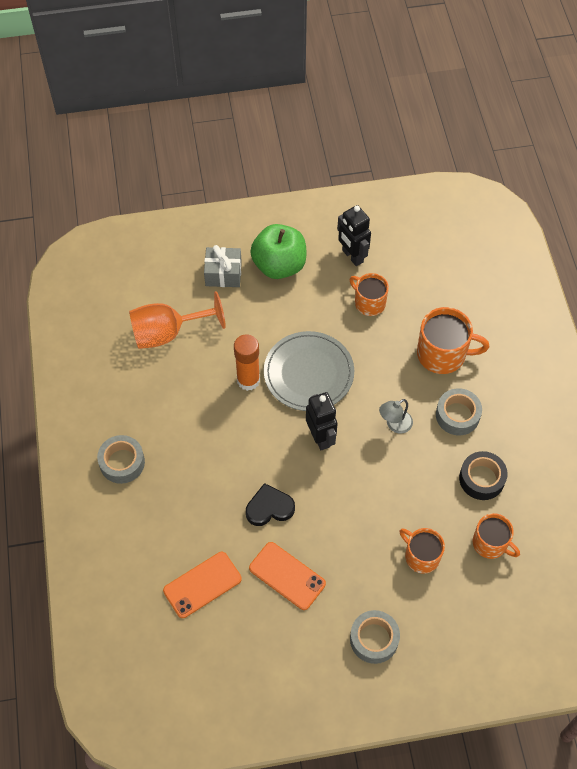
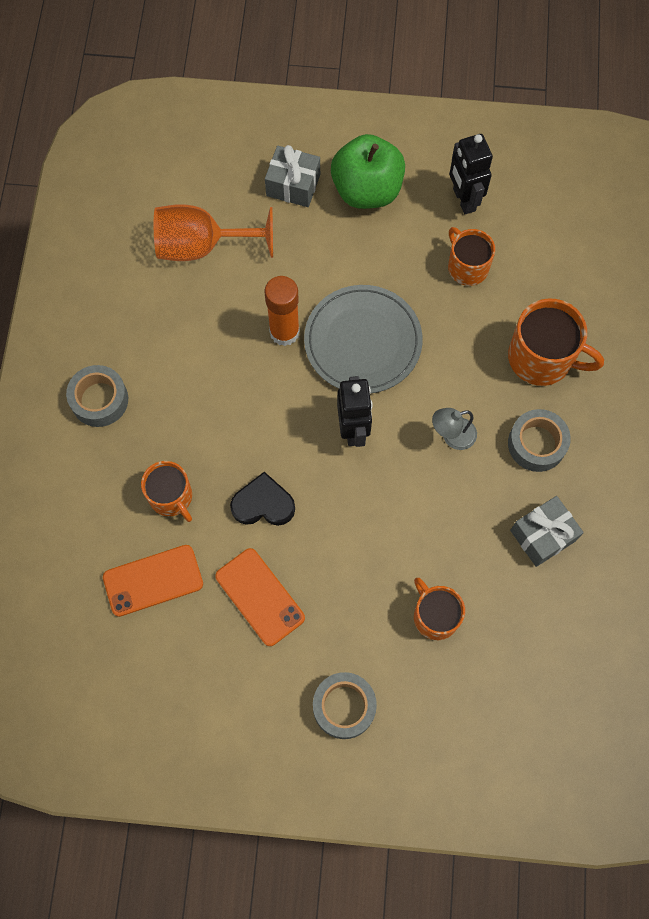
camera: 15 degrees right, 10 degrees up
(481, 479) = (542, 535): black tape -> grey gift
(490, 543) = (528, 623): orange mug -> orange mug (171, 497)

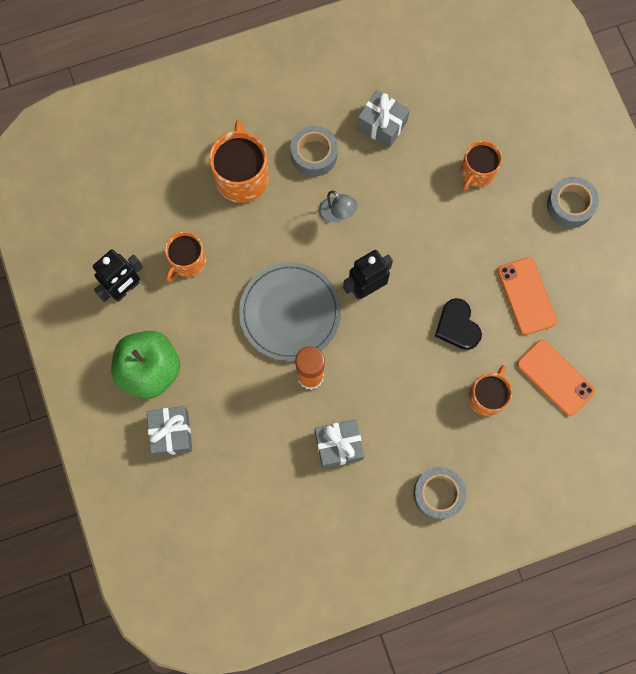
camera: 115 degrees left, 5 degrees up
(200, 328) = (338, 445): none -> grey gift
(202, 246) = (264, 481): orange goblet -> none
(260, 597) = (526, 296): orange phone -> orange phone turned 45 degrees counterclockwise

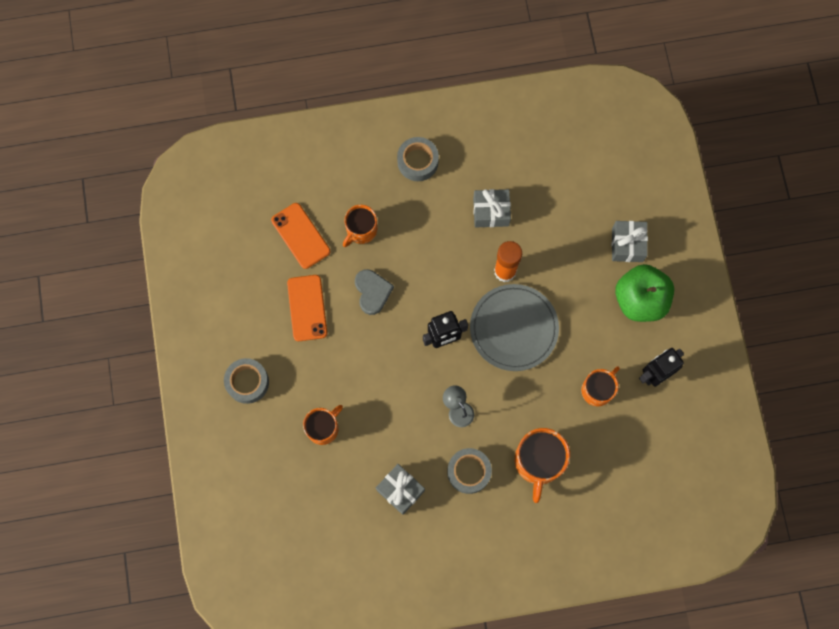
camera: 170 degrees left, 0 degrees up
(457, 326) = (372, 292): black heart -> grey heart

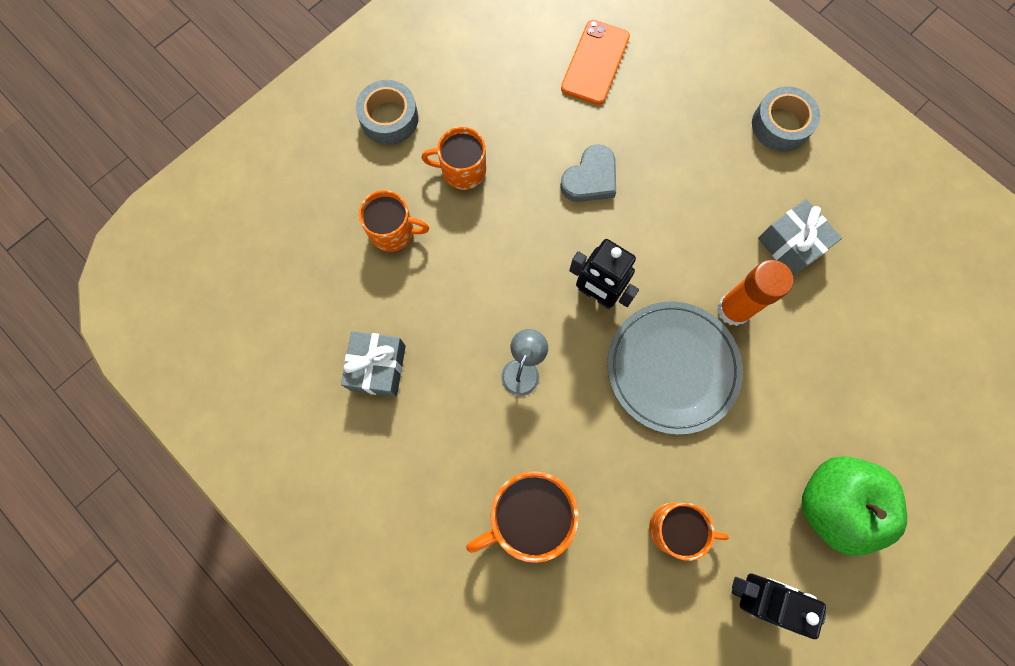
camera: 55 degrees right, 0 degrees up
(307, 308) = (519, 123): orange phone -> none
(361, 230) = (652, 119): orange mug -> orange mug (462, 170)
(469, 471) = (456, 434): grey tape -> none
(627, 245) = (889, 437): grey gift -> none

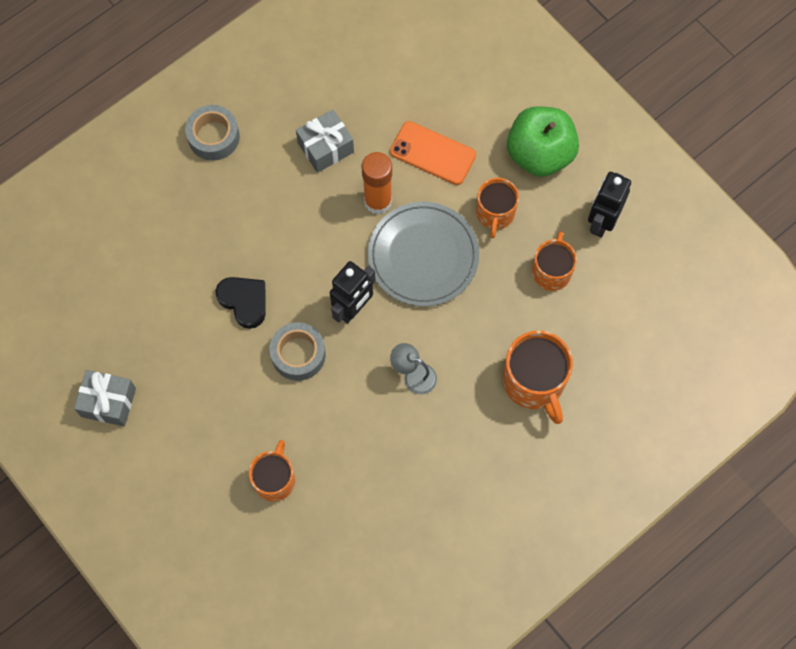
camera: 85 degrees left, 5 degrees down
(378, 367) = (402, 498): grey gift -> grey gift (108, 402)
(389, 118) = (158, 477): grey tape -> grey tape (298, 354)
(462, 170) = (221, 413): orange mug -> orange mug (495, 213)
(590, 178) = (244, 301): grey heart -> black heart
(595, 62) = (127, 284): orange phone -> orange phone (432, 153)

